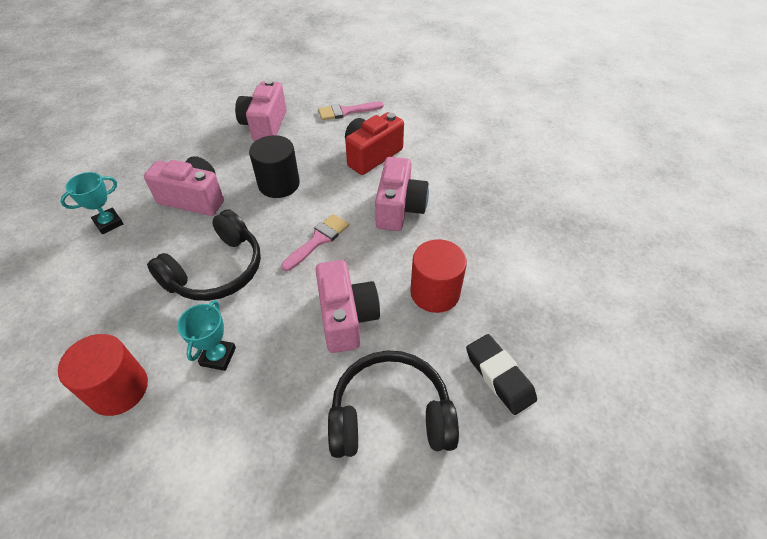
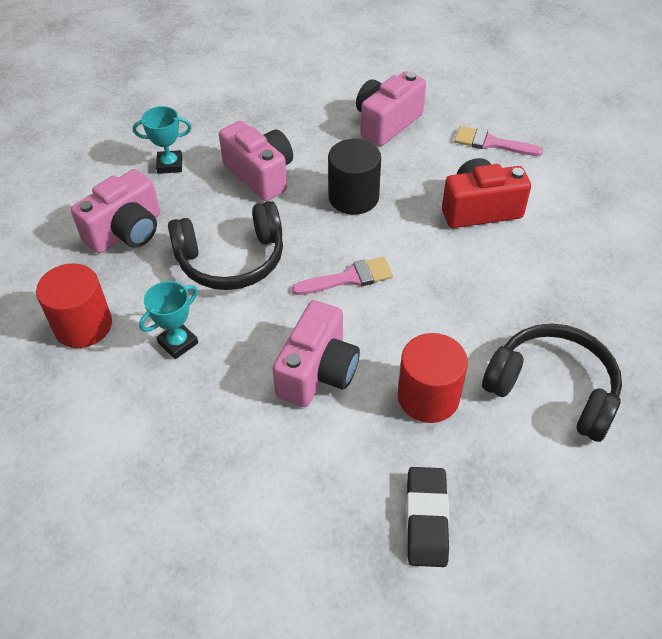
camera: 35 degrees right, 0 degrees up
(390, 415) = (289, 487): black headphones -> black headphones (552, 389)
(399, 208) = (463, 286): pink camera -> pink camera (126, 232)

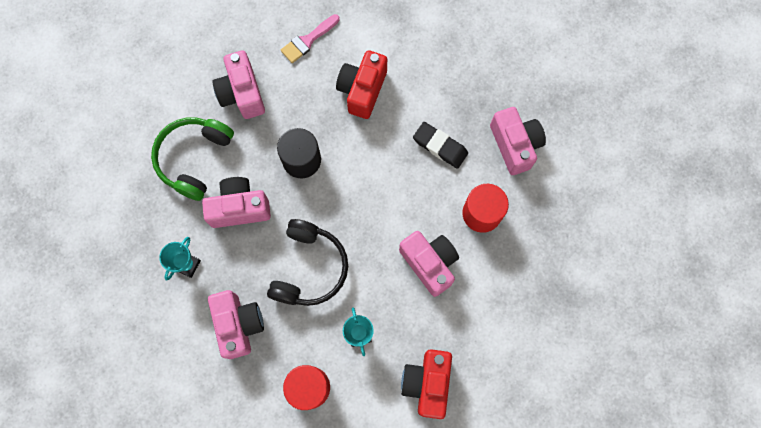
camera: 60 degrees left, 25 degrees up
(152, 447) = (427, 383): none -> red camera
(288, 121) = (194, 159): none -> green headphones
(349, 278) = (370, 204): pink brush -> none
(426, 519) = (552, 261): black eraser -> black eraser (440, 146)
(552, 389) = (515, 145): black headphones -> pink camera

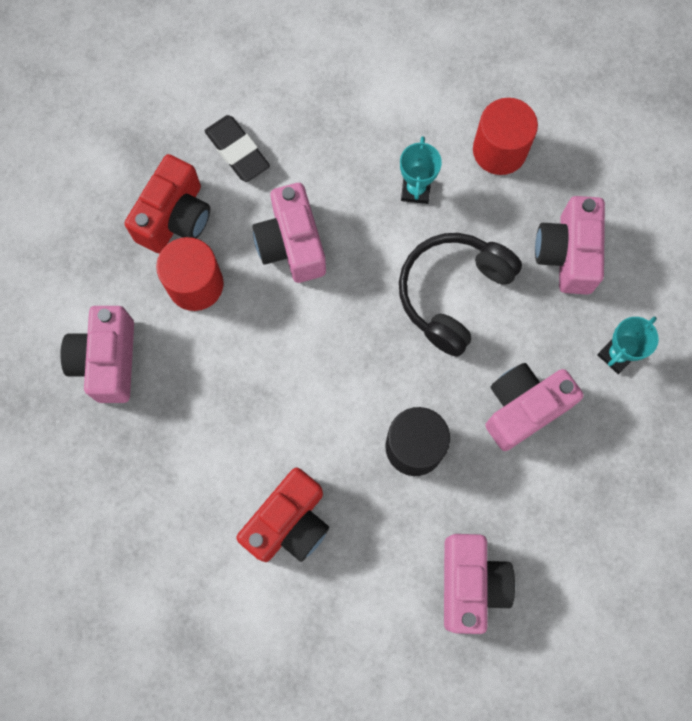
camera: 160 degrees left, 0 degrees up
(194, 159) = (569, 504): green headphones -> none
(239, 208) = (523, 408): pink camera -> pink camera turned 135 degrees clockwise
(308, 40) = (342, 637): pink brush -> none
(427, 383) = (352, 106): red camera -> red camera (175, 217)
(440, 146) = (211, 396): black eraser -> black eraser (237, 151)

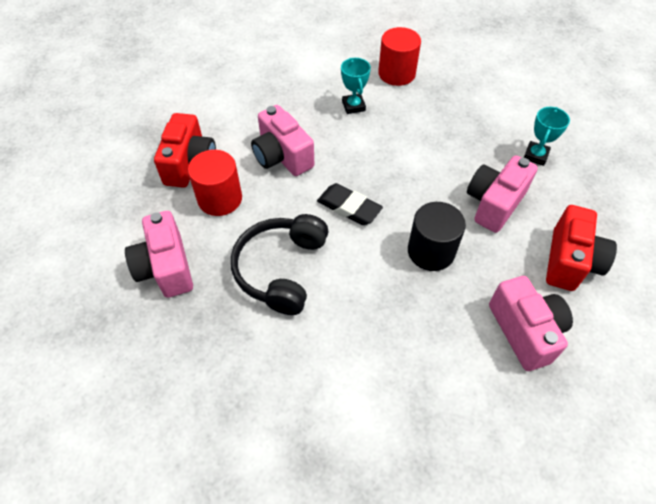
camera: 20 degrees left, 20 degrees down
(237, 151) = (222, 117): black eraser -> black eraser (349, 207)
(289, 523) = (360, 335): red camera -> red camera (570, 261)
(453, 293) = (408, 153): black headphones -> black headphones (281, 269)
(567, 254) = (470, 112): pink camera -> none

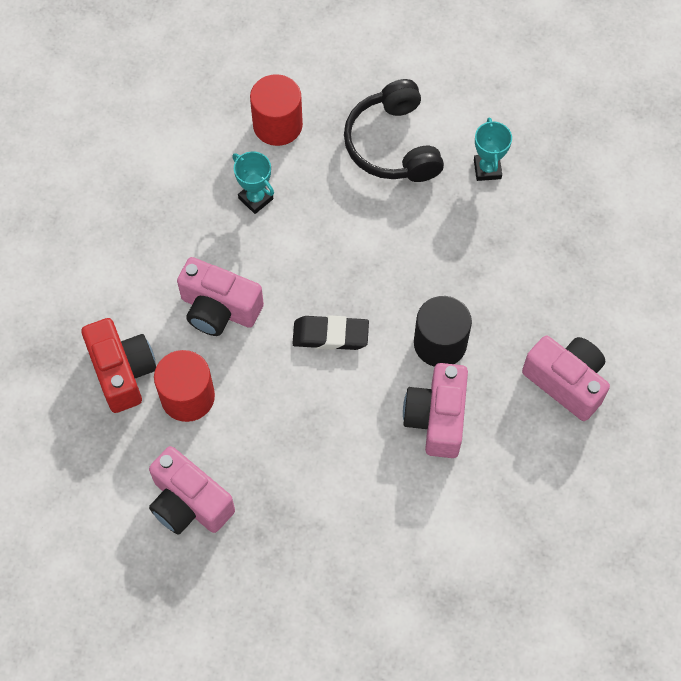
camera: 30 degrees left, 10 degrees up
(281, 269) = (306, 441): black headphones -> black headphones (393, 144)
(494, 204) = (473, 254): pink camera -> pink camera (436, 418)
(570, 261) = (575, 285): red camera -> none

